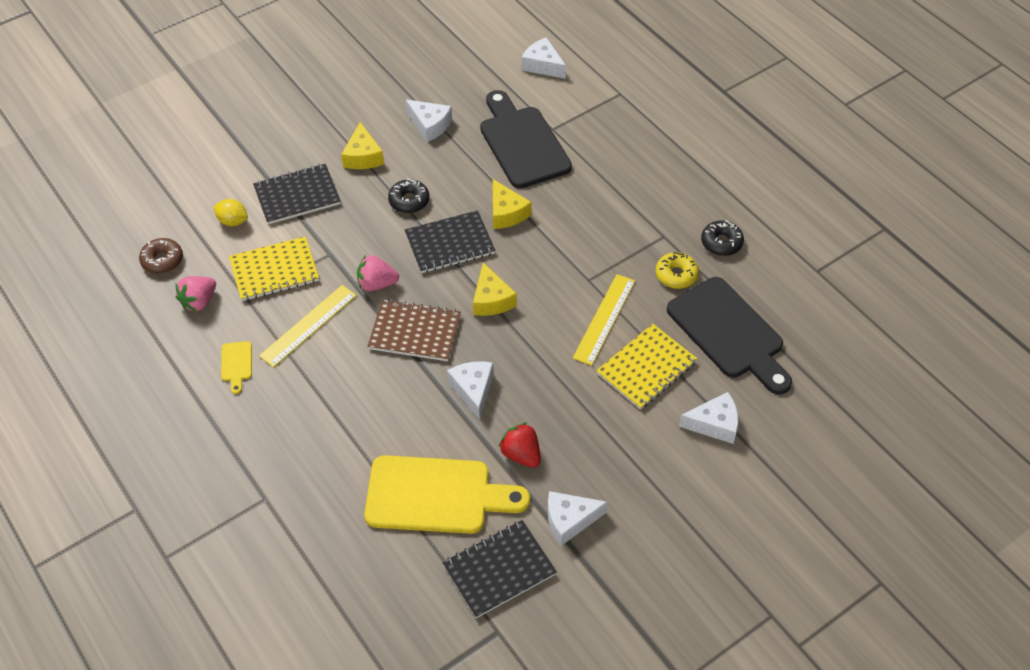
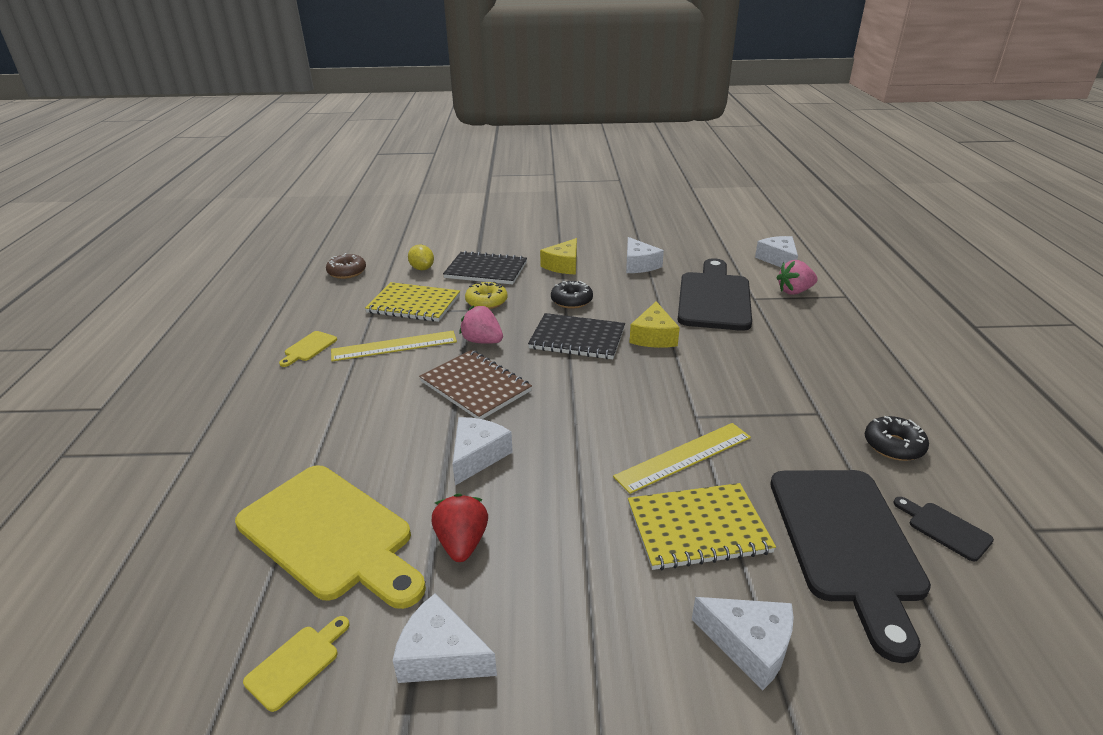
camera: 35 degrees right, 20 degrees down
(199, 302) = (337, 302): pink strawberry -> pink strawberry (794, 291)
(491, 299) = (574, 391): yellow cheese -> none
(499, 570) = (296, 663): black notebook -> yellow cutting board
(676, 275) = (809, 452): yellow donut -> yellow donut (486, 301)
(774, 295) = (945, 529): none -> black cutting board

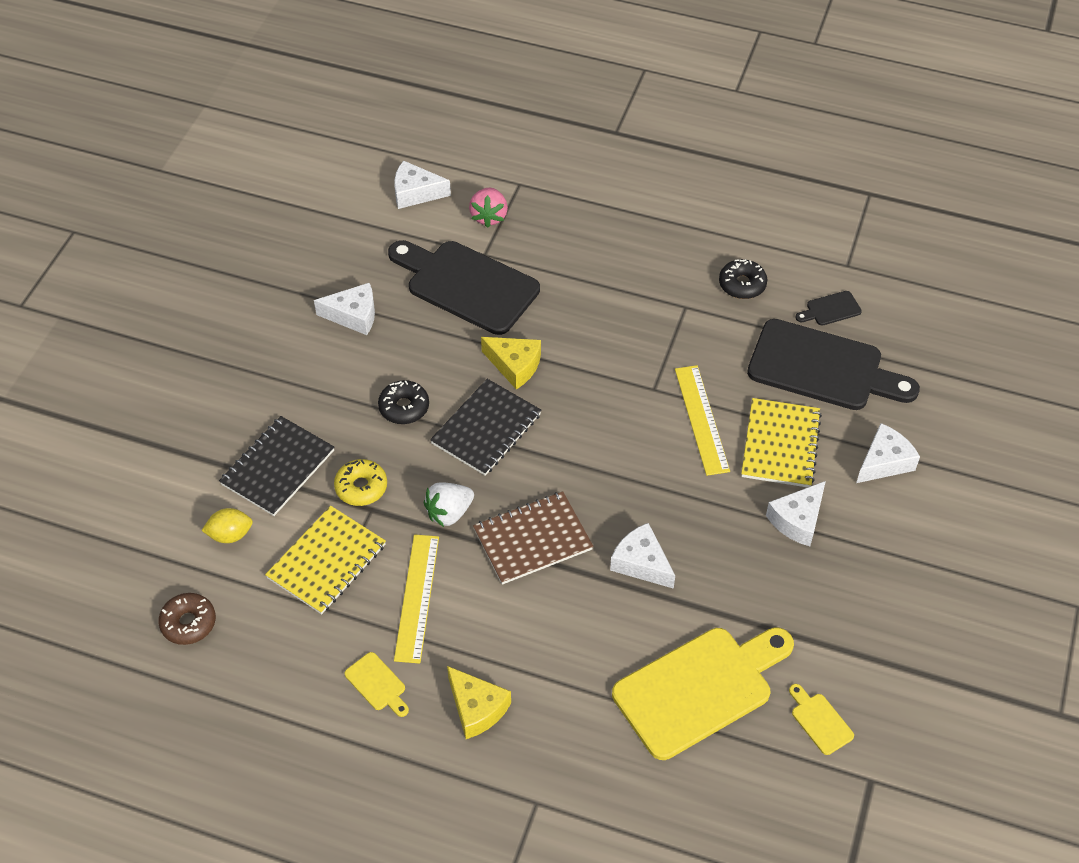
camera: 70 degrees left, 20 degrees up
(441, 655) = (840, 632): white cheese -> white cheese (797, 520)
(462, 543) = (742, 598): red strawberry -> none
(482, 341) = (449, 513): pink strawberry -> white strawberry
(563, 265) = (311, 386): yellow cheese -> yellow cheese (476, 708)

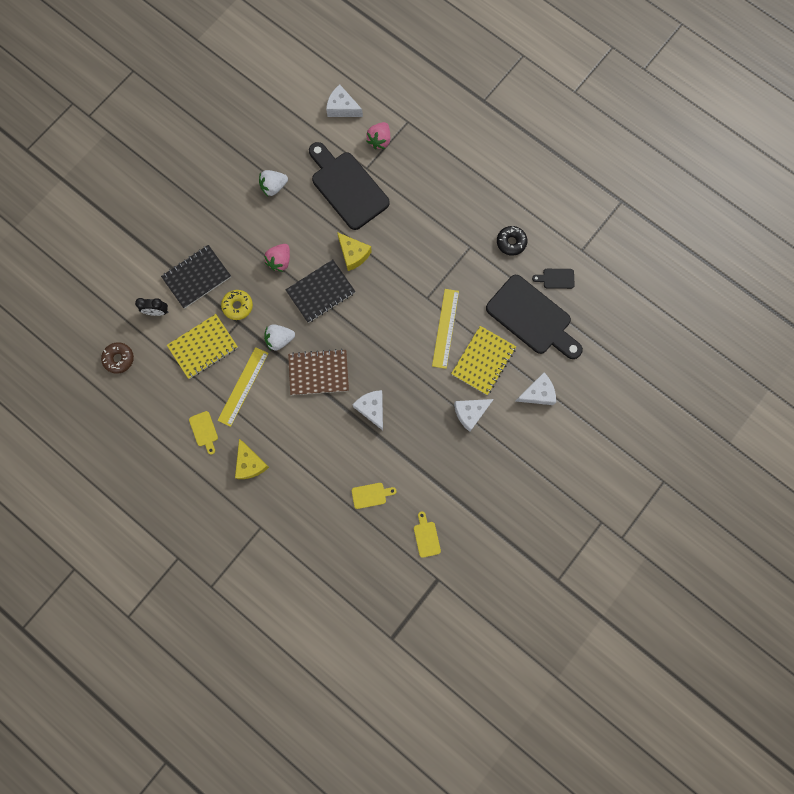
camera: 20 degrees right, 25 degrees up
(230, 535) = (157, 312): yellow lemon -> black clock
(353, 315) = (274, 187): white cheese -> white strawberry
(404, 407) = (280, 261): black donut -> pink strawberry
(699, 689) = (371, 495): yellow cutting board -> yellow cutting board, size x0.41

